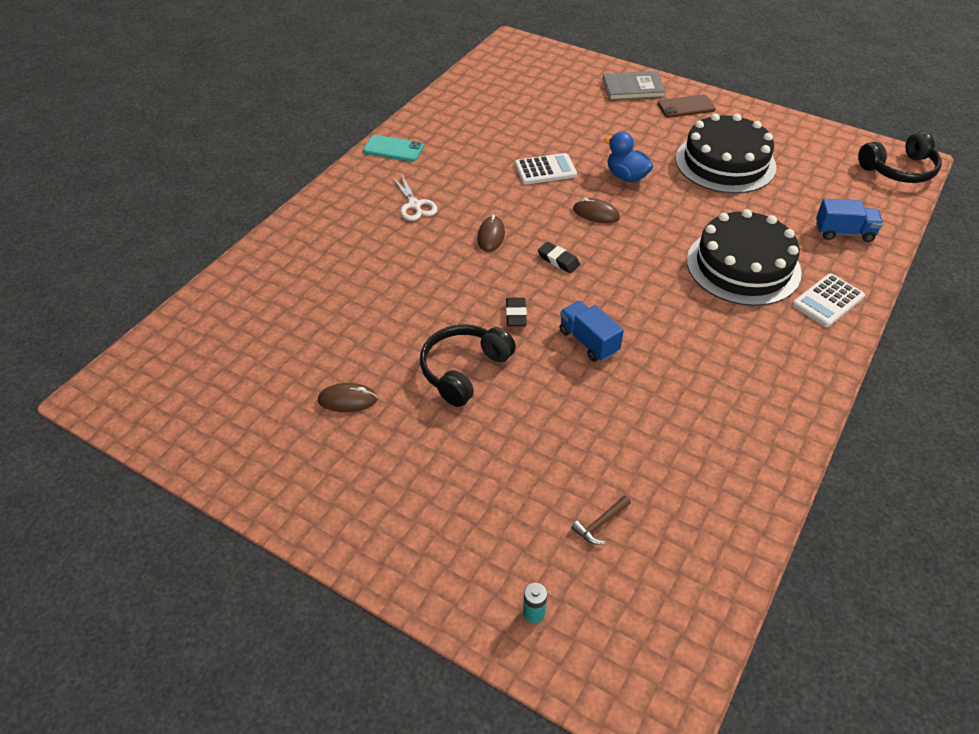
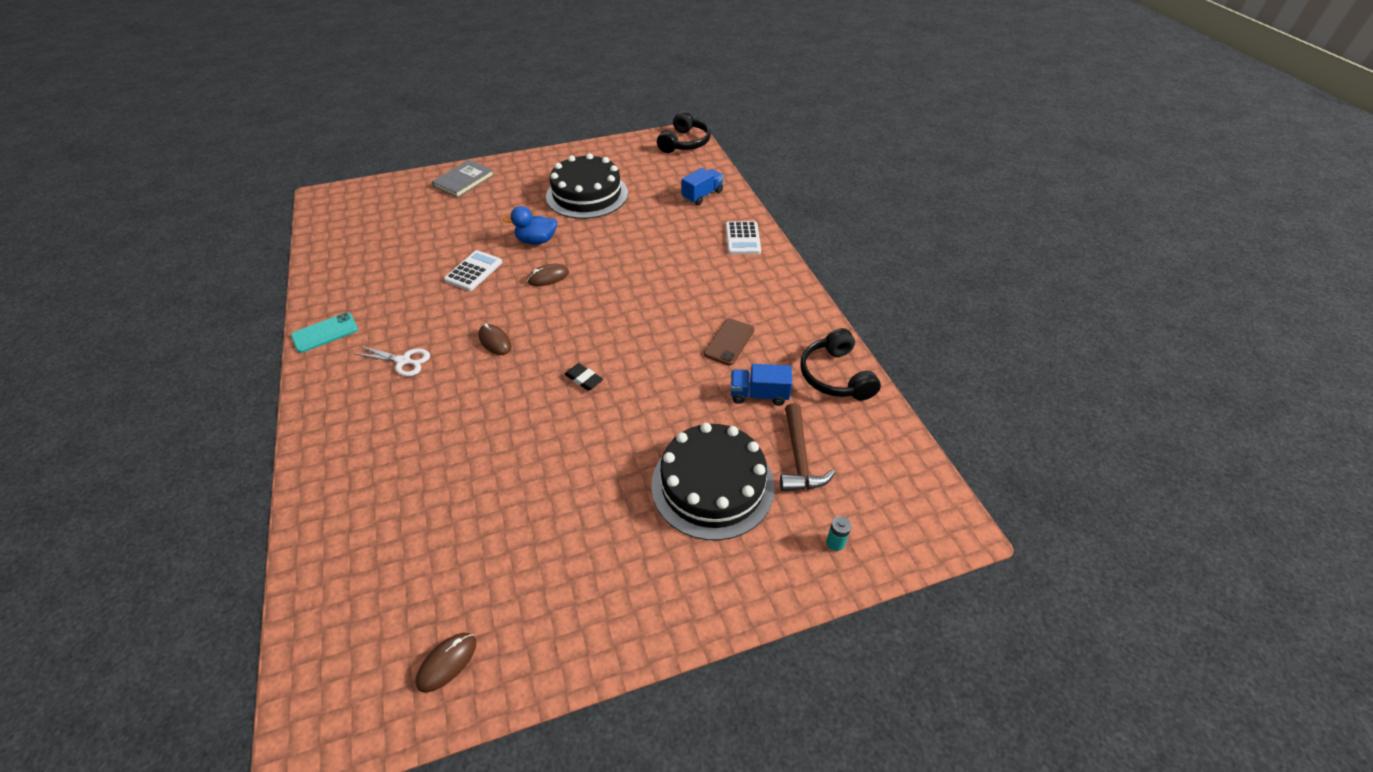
camera: 50 degrees left, 0 degrees up
(347, 400) = (545, 534): brown mouse -> brown mouse (447, 662)
(464, 370) = (599, 442): black headphones -> black headphones (835, 376)
(558, 260) = (564, 324): black eraser -> none
(588, 341) = (651, 359): blue truck -> blue truck (759, 395)
(600, 524) = (799, 458): brown hammer -> brown hammer, size x1.87
(686, 107) = (516, 173): brown phone -> brown phone (729, 342)
(743, 266) = (676, 249): black cake -> black cake (712, 485)

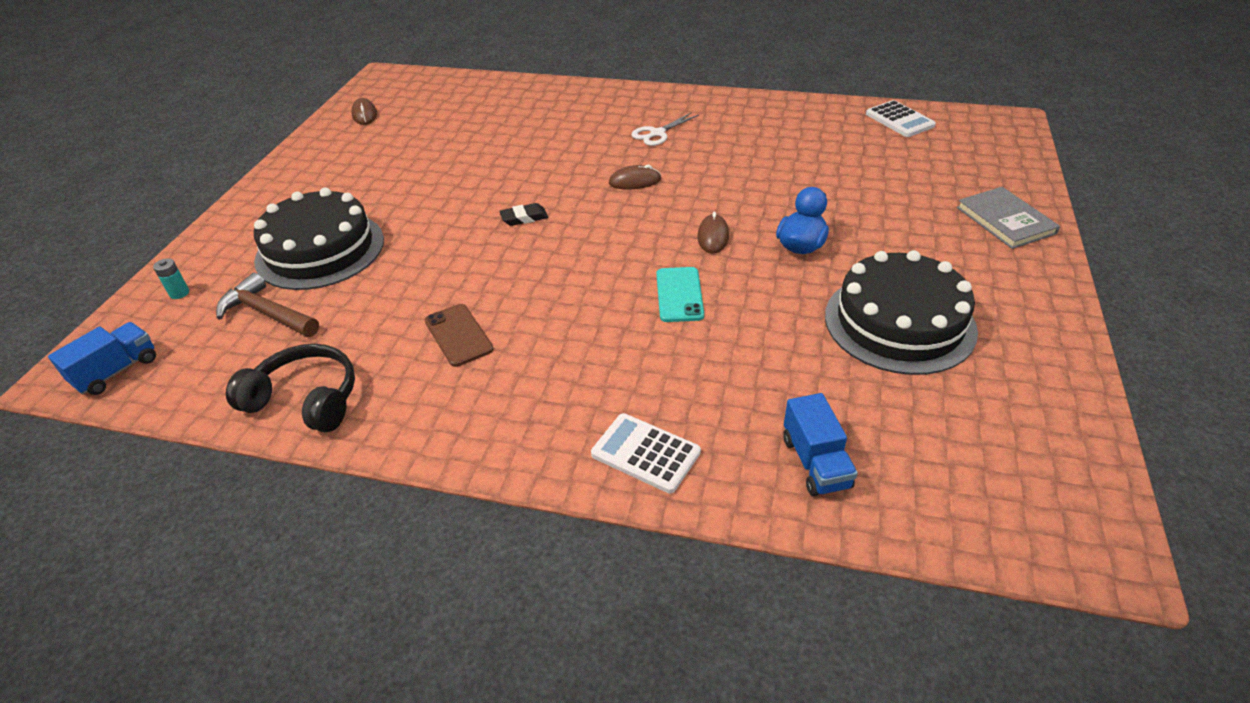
camera: 125 degrees right, 5 degrees down
(325, 333) = (737, 104): turquoise phone -> turquoise phone (679, 295)
(474, 271) = (770, 190): white calculator -> white calculator (899, 120)
(684, 143) = (1056, 531): black headphones -> none
(759, 395) = (364, 322): blue truck -> blue truck (117, 371)

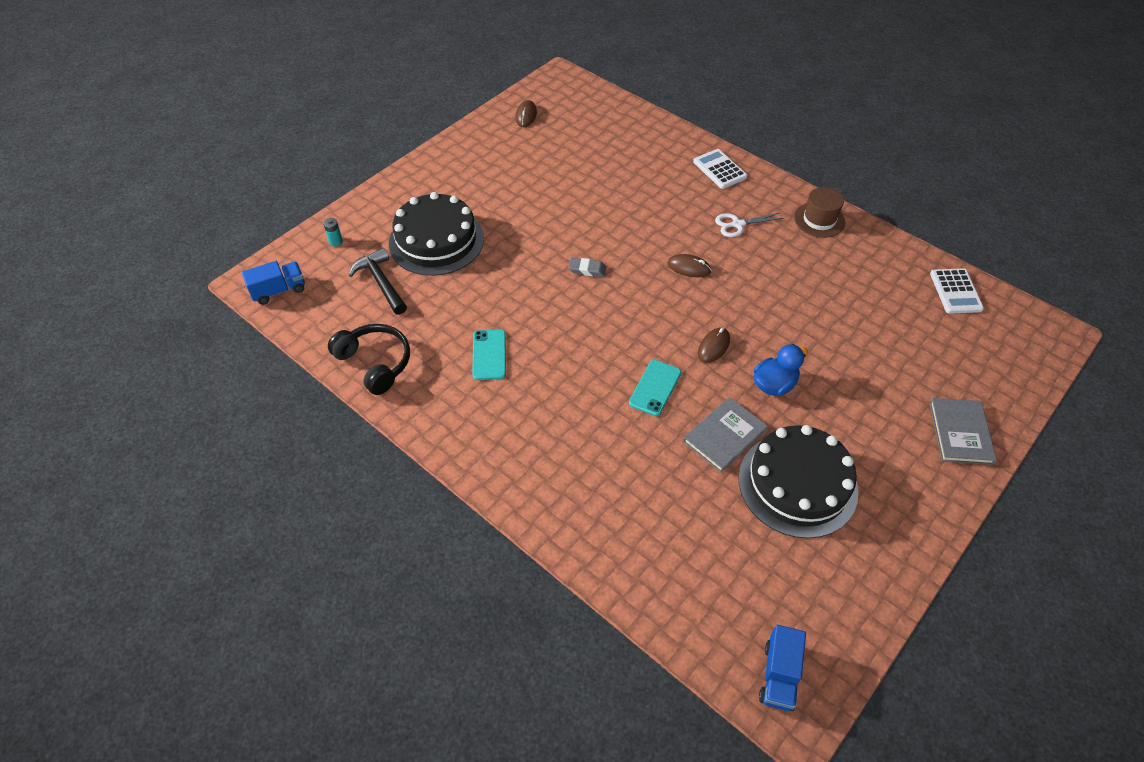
camera: 25 degrees right, 10 degrees up
(267, 313) = (381, 282): brown hammer -> black hammer
(458, 335) = (489, 355): brown phone -> turquoise phone
(524, 218) = (587, 269): black eraser -> grey eraser
(645, 453) = (555, 501): white calculator -> white calculator (719, 169)
(733, 107) = (819, 220): none -> brown hat
(788, 309) = (724, 436): none -> grey book
(816, 463) = (657, 561): blue truck -> blue truck (779, 675)

